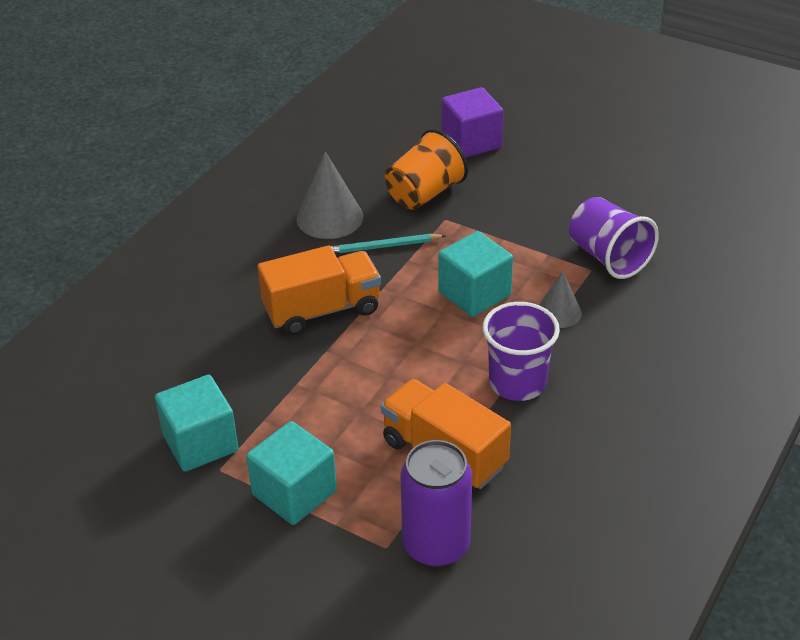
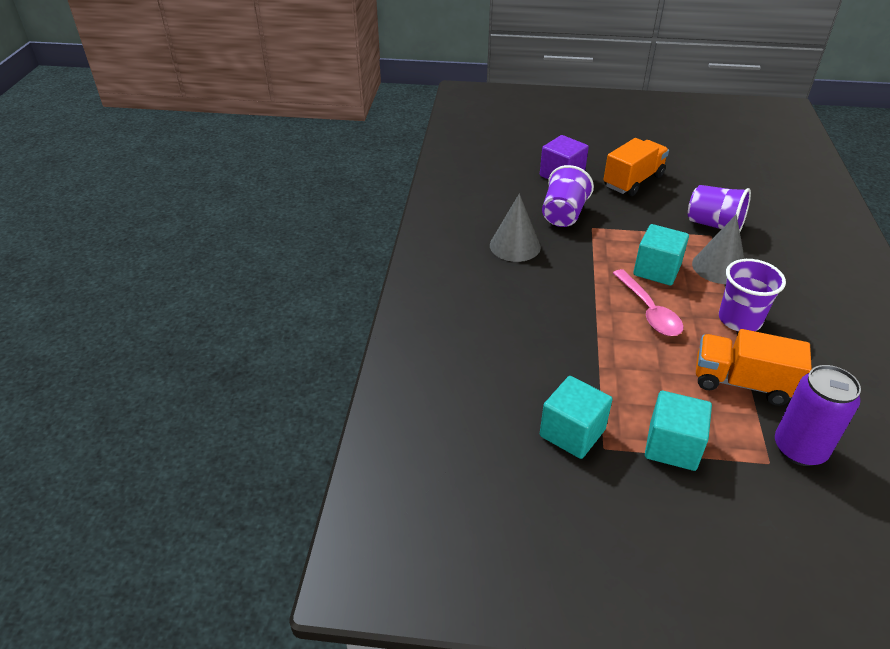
camera: 25 degrees left, 0 degrees up
(322, 310) = (568, 309): orange truck -> orange truck (633, 181)
(383, 247) = (569, 255): turquoise pencil -> none
(415, 339) = (649, 311): none -> pink spoon
(424, 194) = (563, 215): orange cup -> purple cup
(558, 312) = (719, 267): grey cone -> grey cone, size x1.61

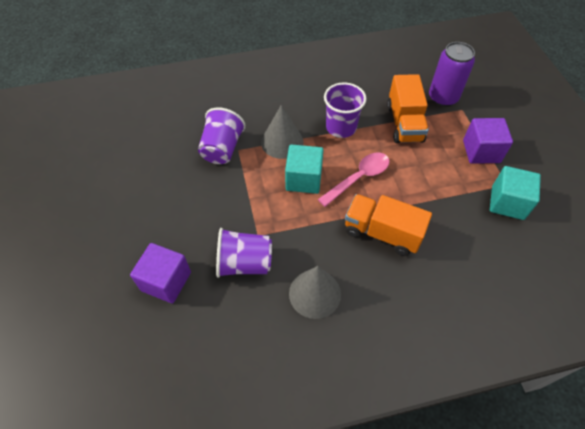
camera: 110 degrees left, 15 degrees up
(633, 181) = (162, 215): orange truck -> orange truck (382, 233)
(672, 446) = (481, 151): turquoise cube -> purple cube

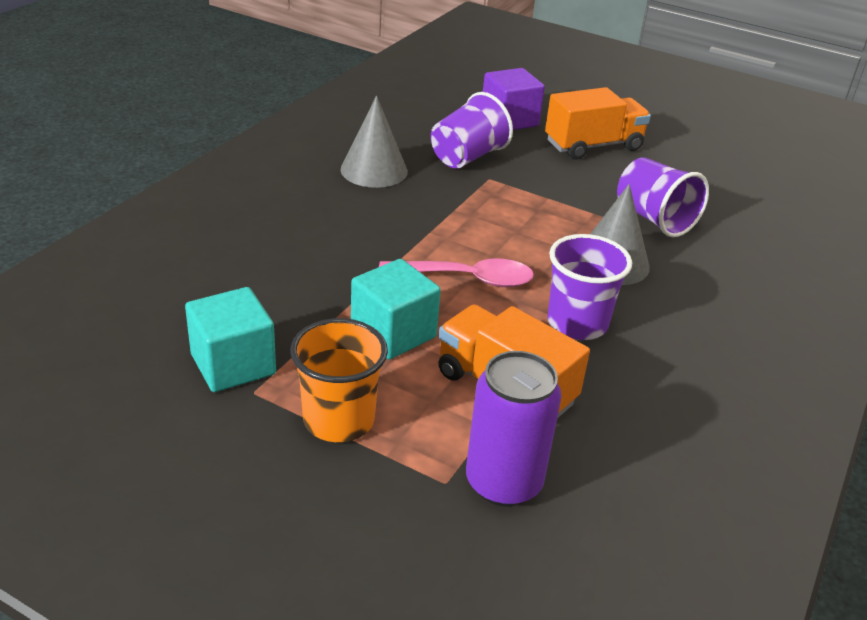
camera: 130 degrees right, 20 degrees down
(303, 179) = (524, 242): turquoise cube -> turquoise cube (393, 333)
(358, 178) = (466, 279): pink spoon -> pink spoon turned 90 degrees counterclockwise
(382, 233) = (367, 243): orange truck -> orange truck (593, 146)
(481, 151) = (338, 420): purple cube -> orange cup

